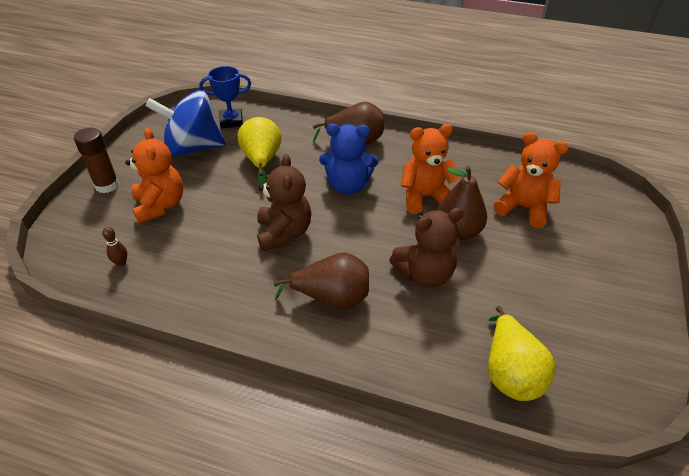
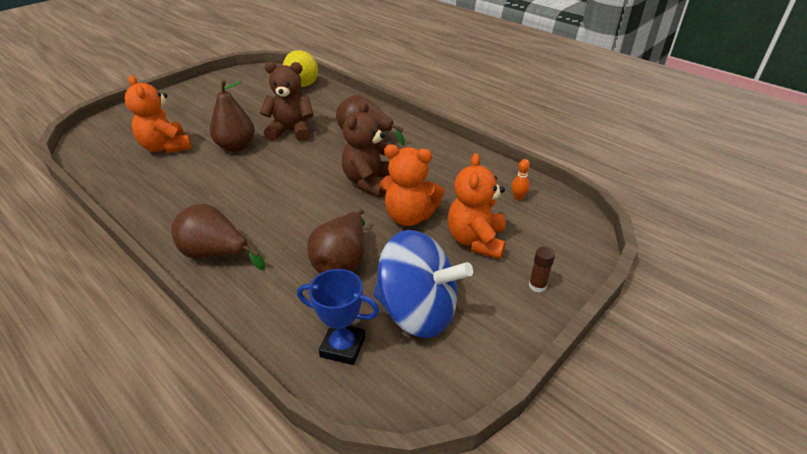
camera: 155 degrees left, 5 degrees down
(107, 185) = (537, 286): brown glue stick -> brown glue stick, size x0.58
(121, 263) = (518, 197): brown bowling pin -> orange bowling pin
(262, 160) = (342, 262): yellow pear -> brown pear
(348, 186) = (279, 205): blue teddy bear -> none
(425, 197) = (226, 175): orange teddy bear -> orange teddy bear (409, 216)

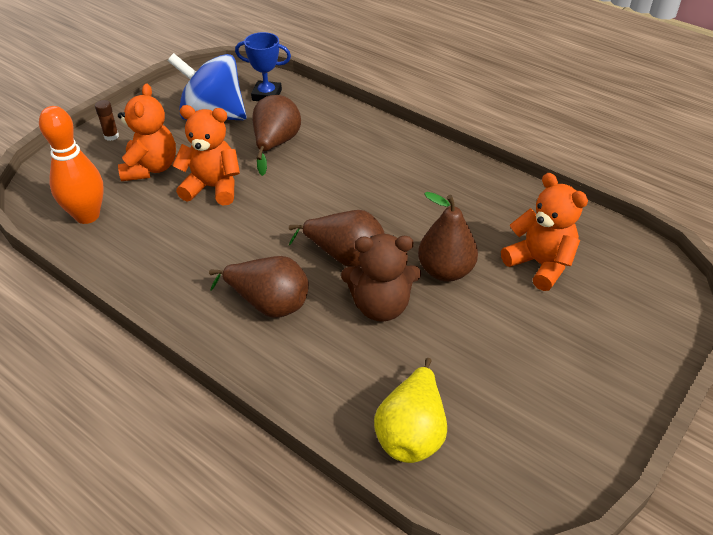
camera: 175 degrees right, 5 degrees up
(216, 254) = (389, 144): brown pear -> brown pear (345, 256)
(369, 182) = (257, 226): brown teddy bear -> none
(518, 197) = (87, 216): orange bowling pin -> orange bowling pin, size x2.49

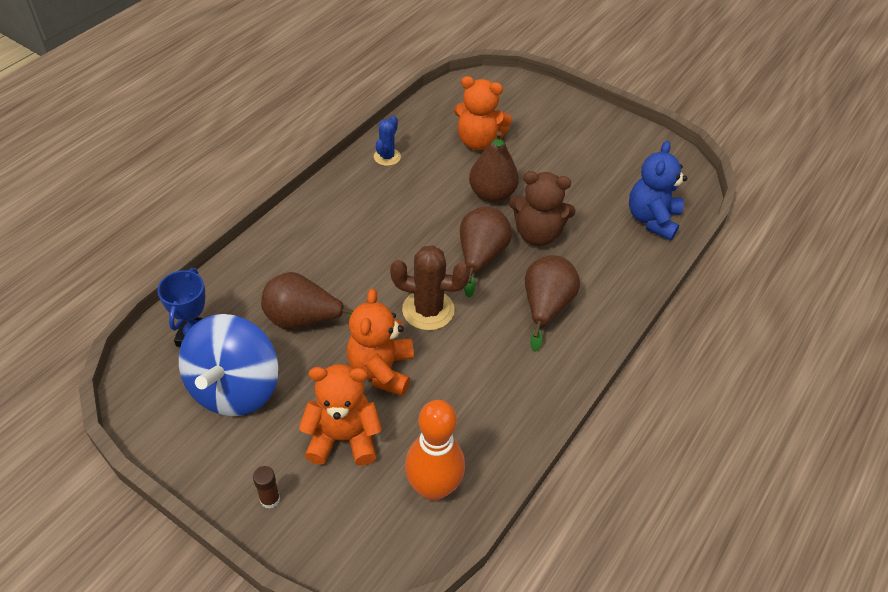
camera: 95 degrees left, 5 degrees up
(276, 217) = (428, 310): none -> brown cactus
(380, 306) = (537, 234): brown teddy bear -> brown teddy bear turned 105 degrees clockwise
(411, 432) = (652, 219): yellow pear -> blue teddy bear
(495, 191) = (387, 157): none -> blue cactus
(540, 264) = (478, 141): orange teddy bear -> orange teddy bear turned 120 degrees counterclockwise

